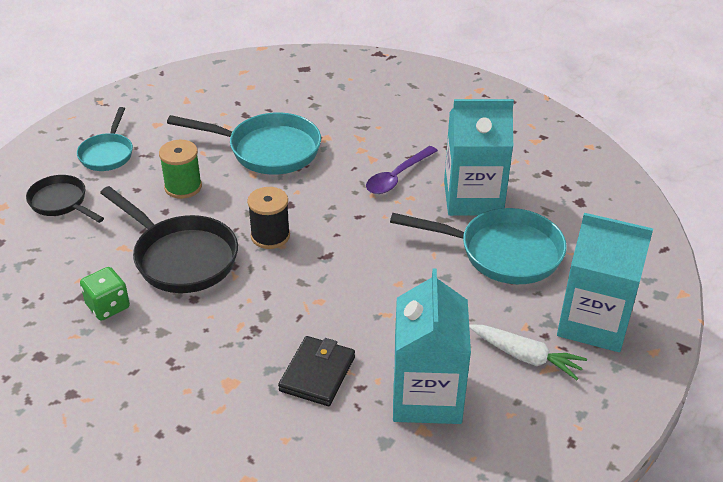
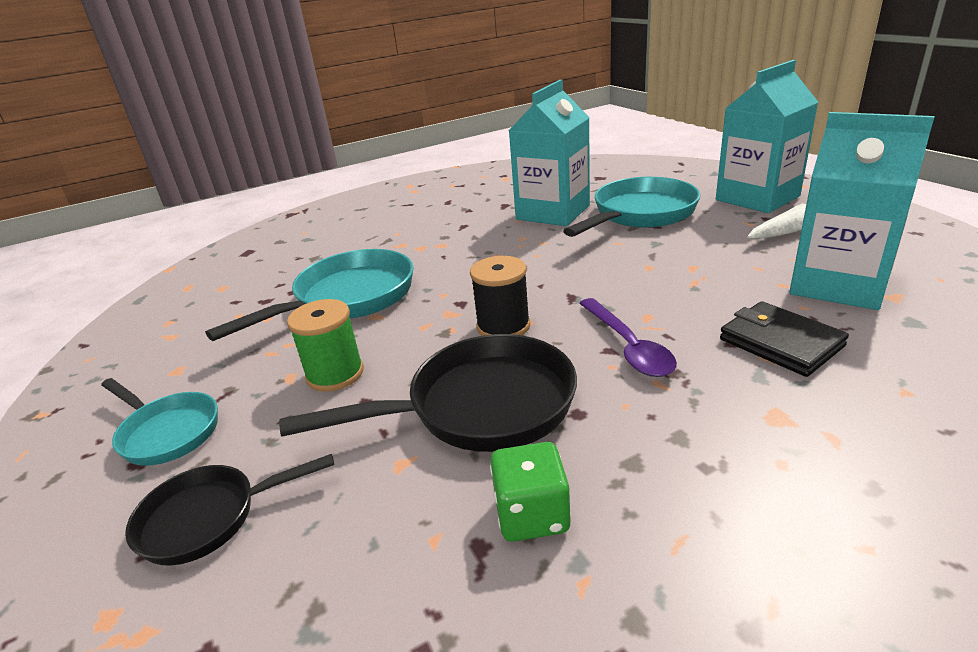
camera: 55 degrees left, 10 degrees down
(397, 177) = (484, 238): purple spoon -> purple spoon (628, 346)

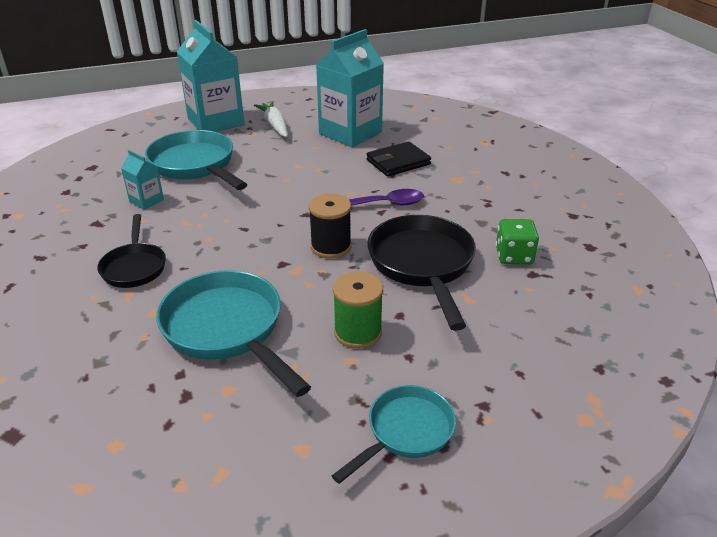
camera: 85 degrees left, 5 degrees up
(209, 518) = (507, 384): black pan -> black pan (134, 267)
(553, 212) = (146, 201): turquoise carton -> turquoise carton, size x0.46

